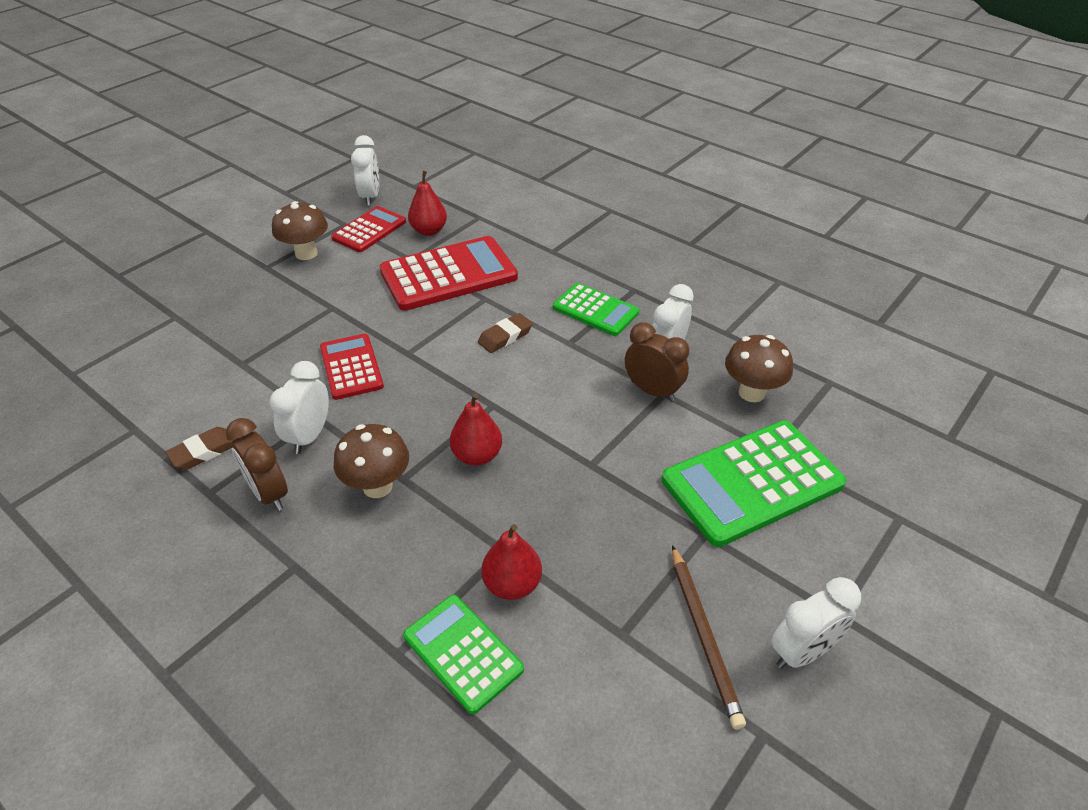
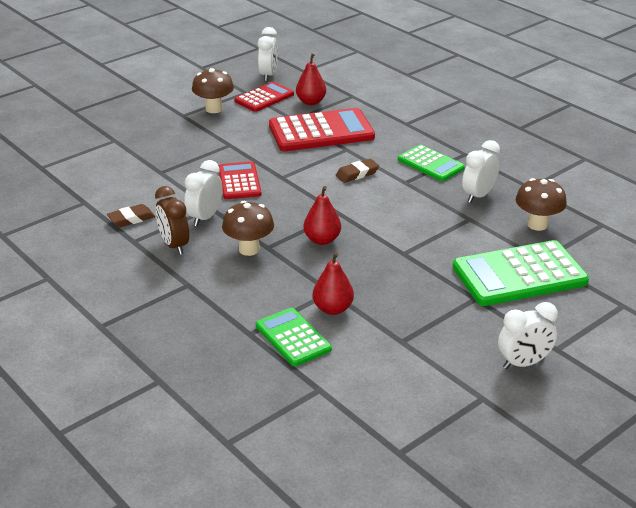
camera: 10 degrees right, 10 degrees down
(652, 391) = (461, 216): brown clock -> none
(704, 636) = (458, 348): brown pencil -> none

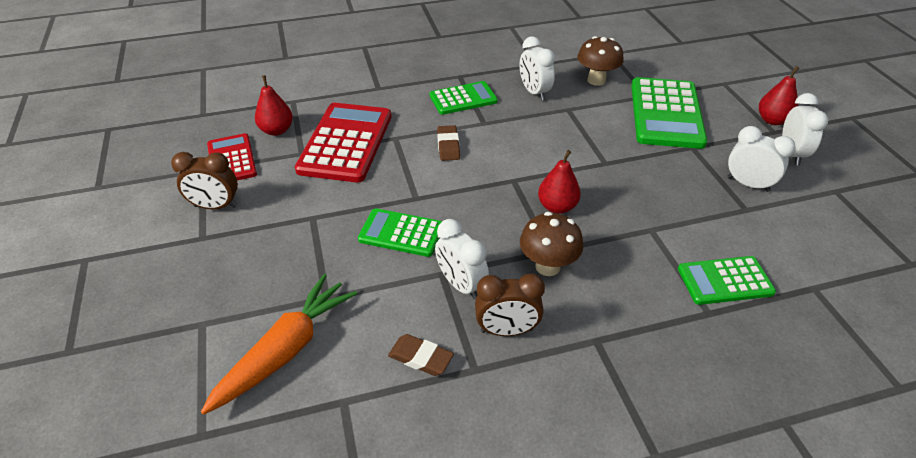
camera: 65 degrees left, 10 degrees up
(110, 172) = (286, 350): none -> orange carrot
(131, 219) = (421, 358): brown eraser -> brown eraser turned 60 degrees counterclockwise
(214, 109) = (215, 206): brown mushroom -> brown clock
(239, 181) = (401, 233): red calculator -> green calculator
(268, 75) = (183, 141): white clock -> white clock (748, 184)
(333, 309) = (682, 237): red pear -> red pear (772, 120)

